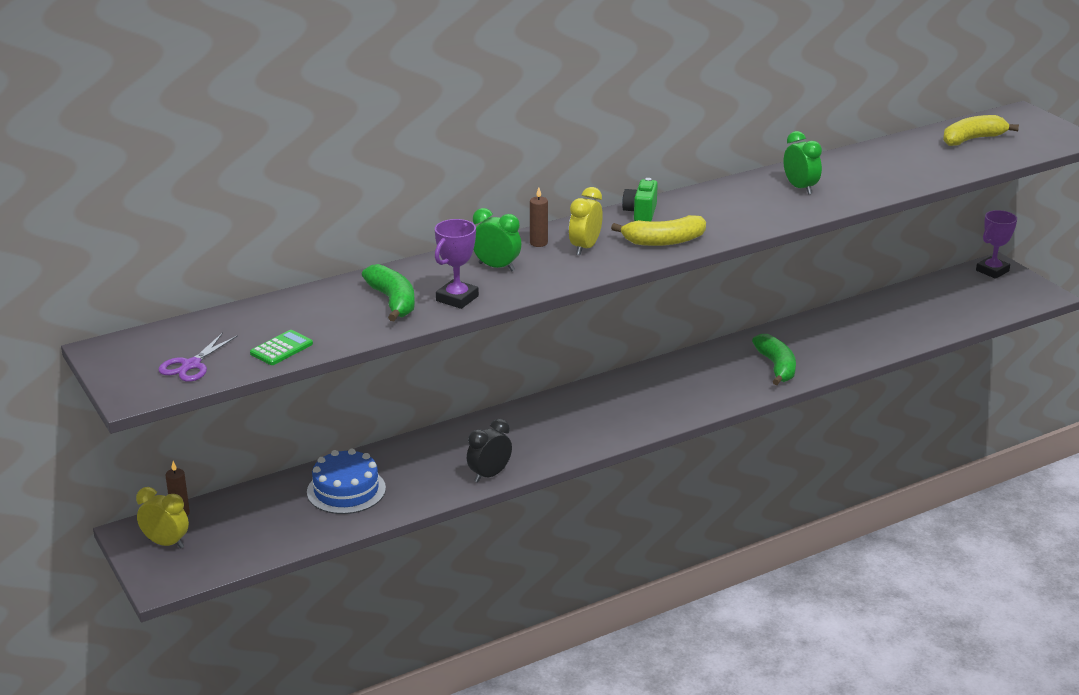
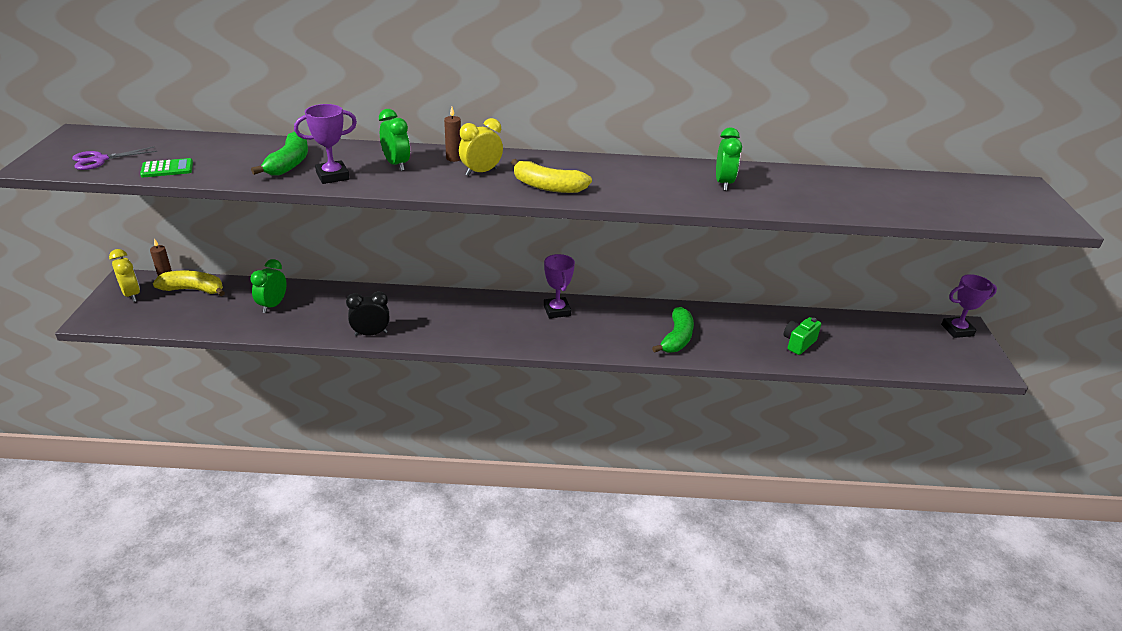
camera: 30 degrees right, 5 degrees up
(346, 490) = (273, 305): blue cake -> green clock
(640, 213) = (563, 162): green camera -> green camera (798, 343)
(640, 384) = (557, 310): none -> purple trophy
(972, 139) = (944, 193): yellow banana -> yellow banana (193, 290)

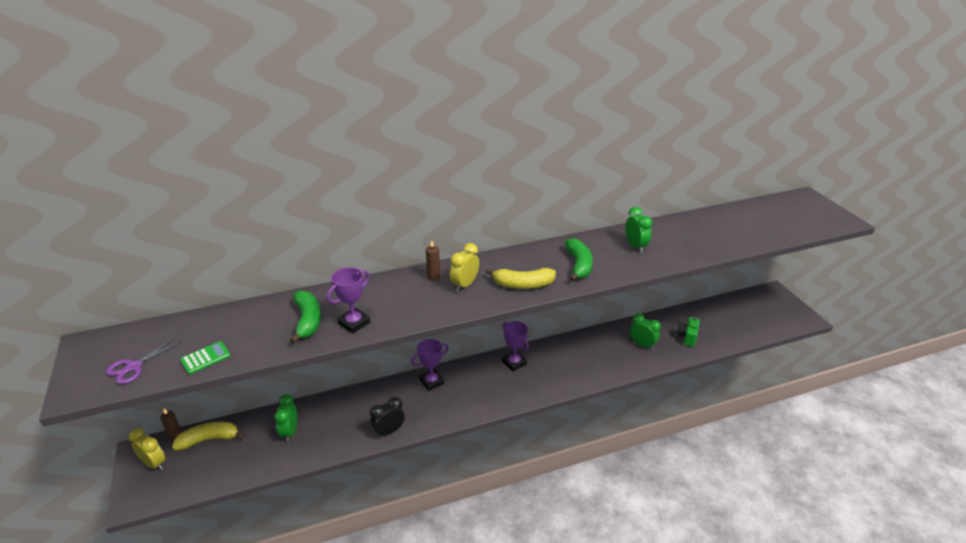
camera: 20 degrees left, 0 degrees up
(396, 164) = (395, 296): green clock -> green clock (642, 345)
(677, 338) = (609, 359): green banana -> green banana (579, 265)
(957, 330) = (770, 295): purple trophy -> purple trophy (432, 381)

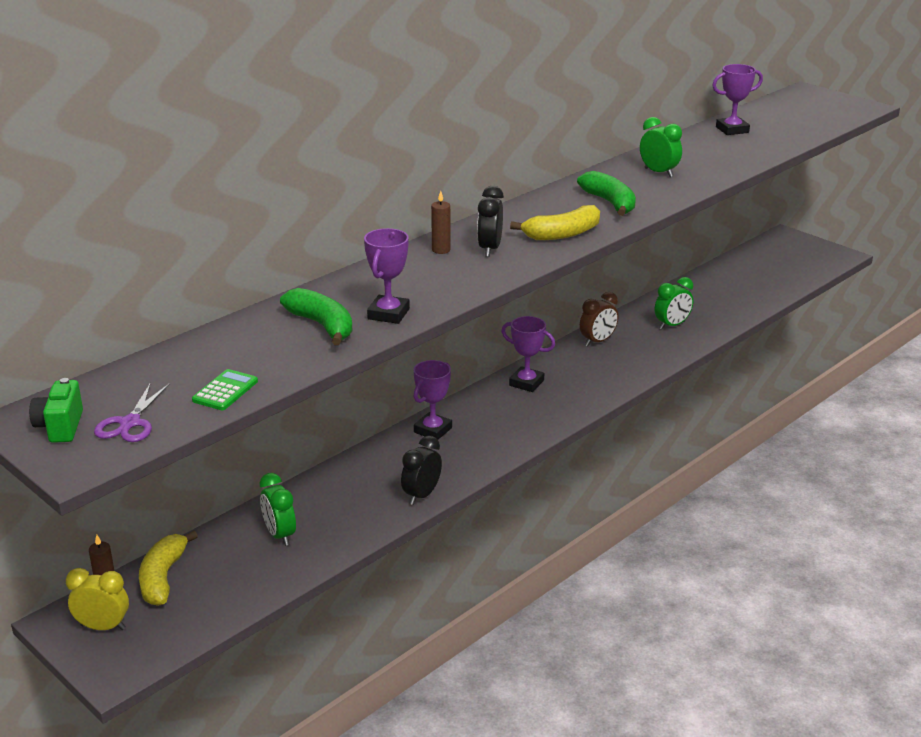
camera: 25 degrees left, 5 degrees down
(209, 439) = (163, 578): yellow banana -> yellow banana turned 45 degrees counterclockwise
(464, 285) = (490, 249): yellow clock -> black clock
(582, 343) = (597, 341): none -> brown clock
(642, 345) = (672, 325): green clock -> green clock turned 135 degrees clockwise
(687, 337) = (719, 305): green camera -> green camera (60, 427)
(720, 220) = (732, 130): none -> purple trophy

